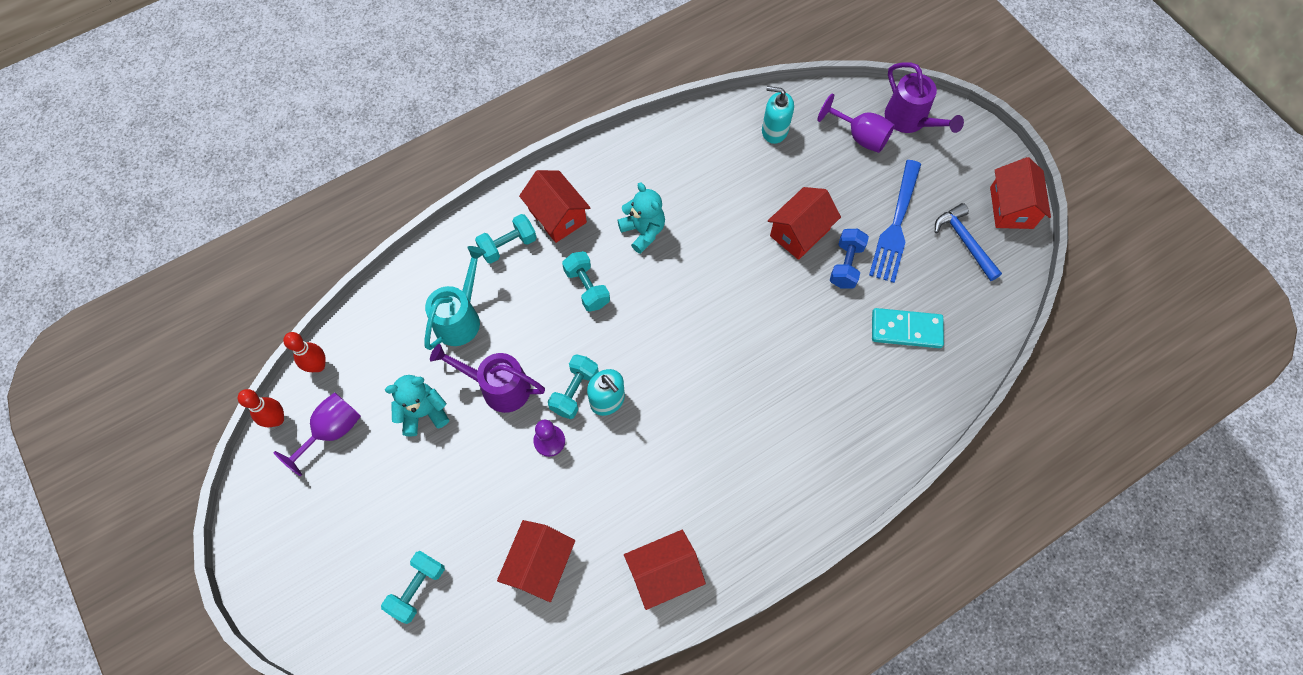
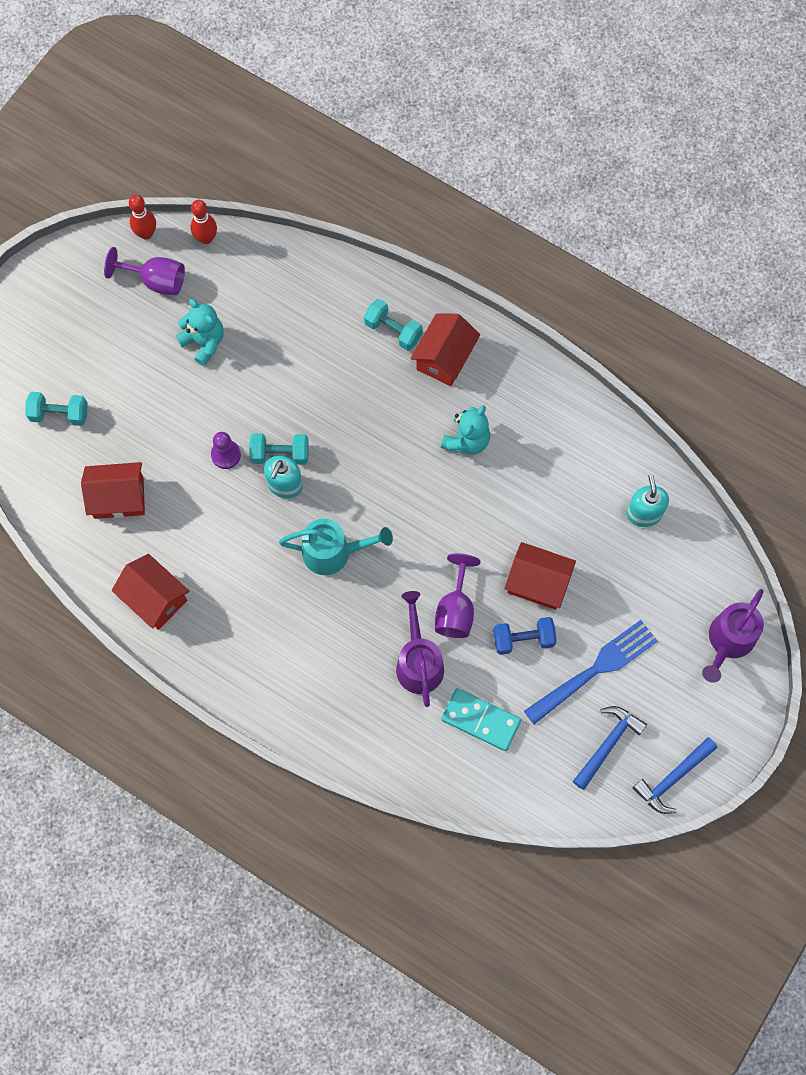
camera: 65 degrees right, 5 degrees up
(461, 317) = (304, 327): turquoise watering can -> turquoise watering can (334, 552)
(498, 387) = (254, 390): purple watering can -> purple watering can (418, 661)
(587, 287) = (384, 418): turquoise dumbbell -> none
(859, 136) = (681, 599): purple goblet -> purple goblet (455, 609)
(896, 224) = (594, 671): blue fork -> blue fork turned 150 degrees clockwise
(906, 330) = (480, 720): turquoise domino -> turquoise domino turned 45 degrees counterclockwise
(1011, 207) = (672, 778): red house -> blue hammer

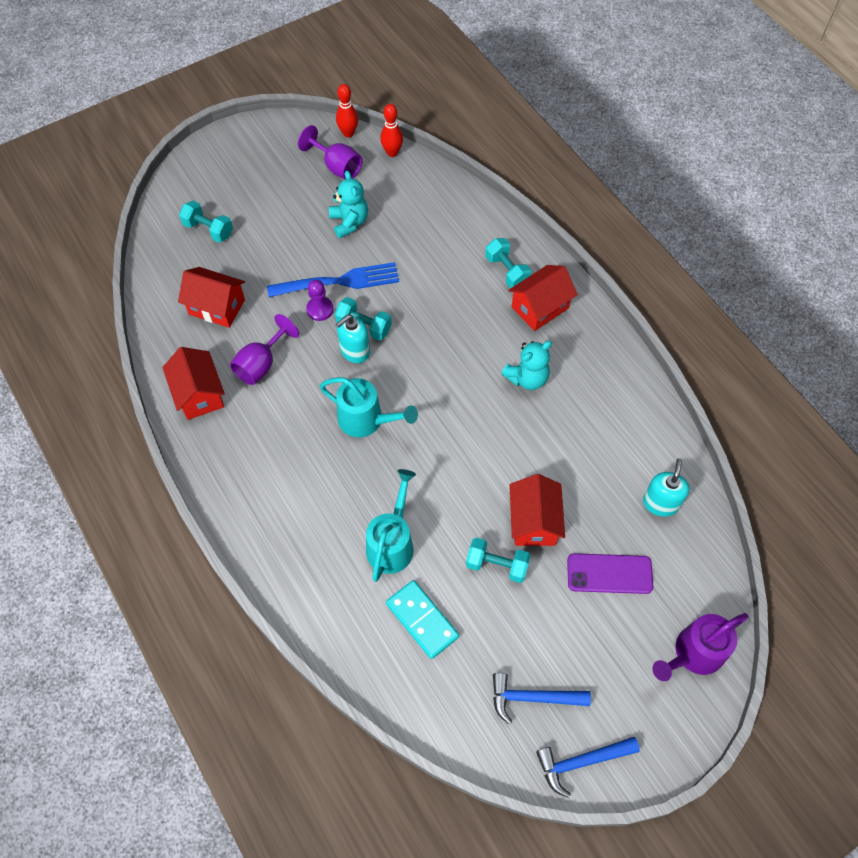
camera: 25 degrees right, 10 degrees down
(418, 661) = (392, 542): purple watering can -> turquoise watering can
(455, 609) = (448, 512): purple goblet -> purple goblet (261, 364)
(523, 639) = (497, 565): blue dumbbell -> turquoise dumbbell
(537, 583) = (533, 521): red house -> red house turned 45 degrees clockwise
(594, 671) = (550, 623): blue fork -> blue fork (338, 282)
(608, 744) = (532, 698): blue hammer -> blue hammer turned 150 degrees counterclockwise
(626, 601) = (609, 573): none -> purple phone

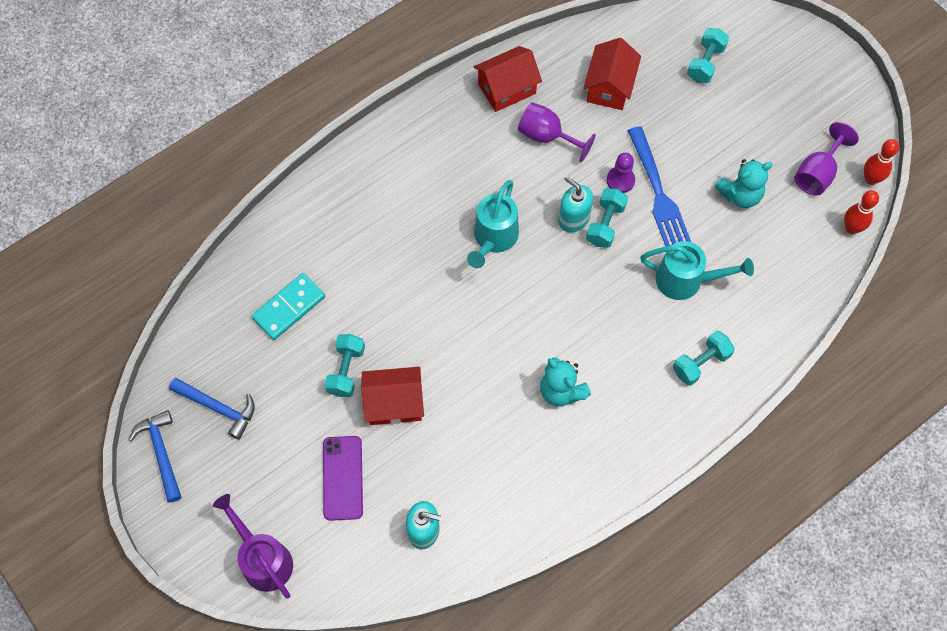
camera: 85 degrees right, 5 degrees up
(392, 542) = (364, 275): turquoise watering can -> turquoise watering can (686, 280)
(532, 698) = (218, 408): blue hammer -> blue hammer turned 120 degrees clockwise
(540, 308) = (655, 401): red house -> none

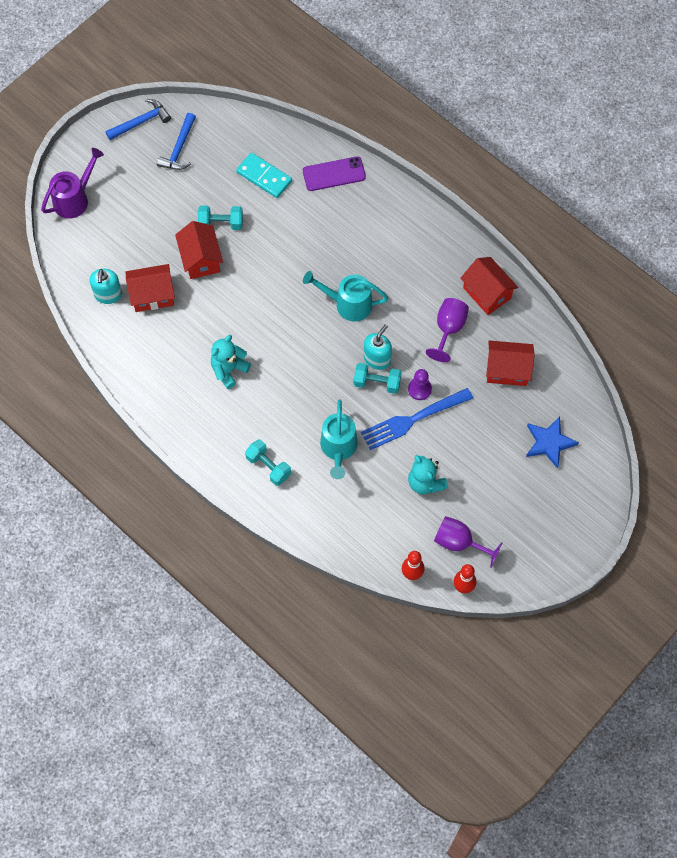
camera: 80 degrees right, 0 degrees up
(343, 478) = (139, 236): purple phone -> purple phone (334, 174)
(436, 472) = (152, 295): none -> red house
(705, 63) = (549, 443): turquoise dumbbell -> blue star

